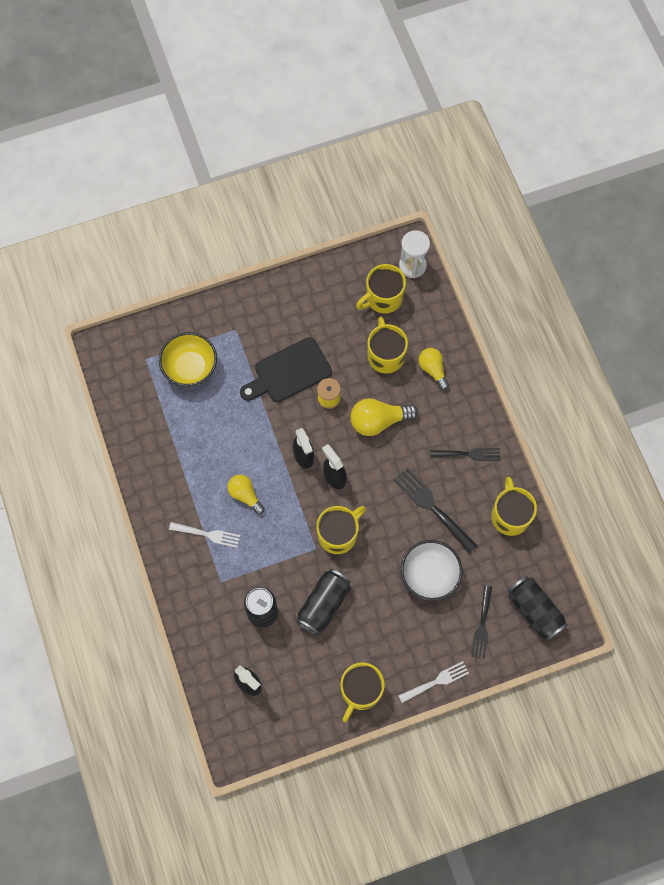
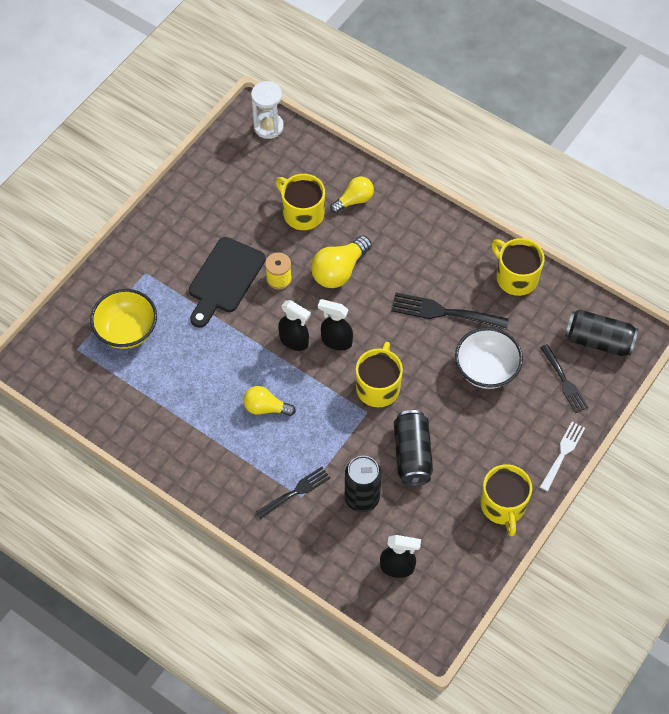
camera: 35 degrees left, 10 degrees down
(208, 534) = (257, 463): white fork -> none
(383, 298) = (263, 168): yellow mug -> none
(433, 370) = (354, 200): yellow light bulb -> yellow light bulb turned 120 degrees clockwise
(468, 454) = (440, 250): black fork -> black fork (296, 491)

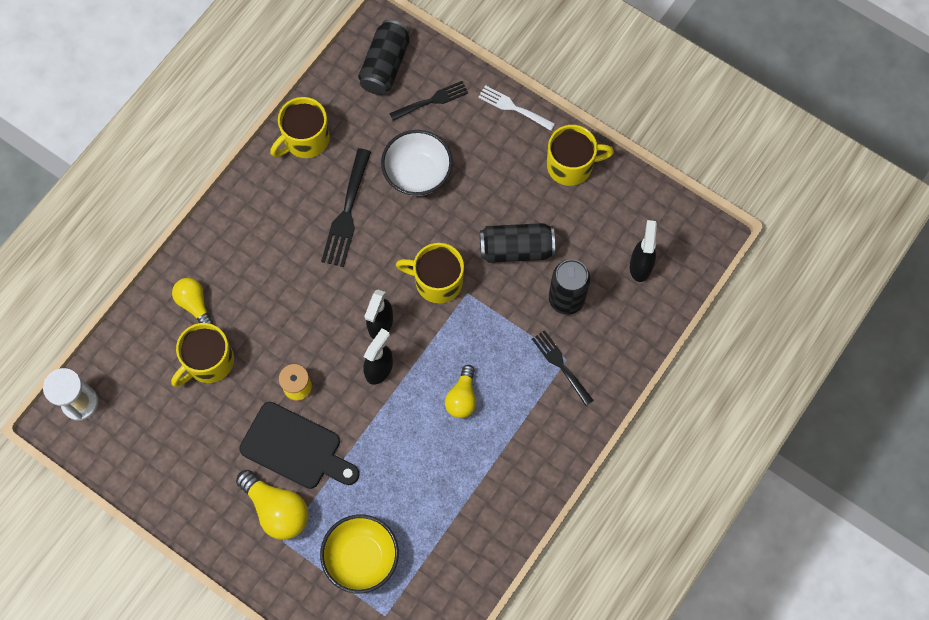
camera: 90 degrees left, 10 degrees up
(339, 271) = (289, 321): yellow light bulb -> yellow light bulb (277, 509)

